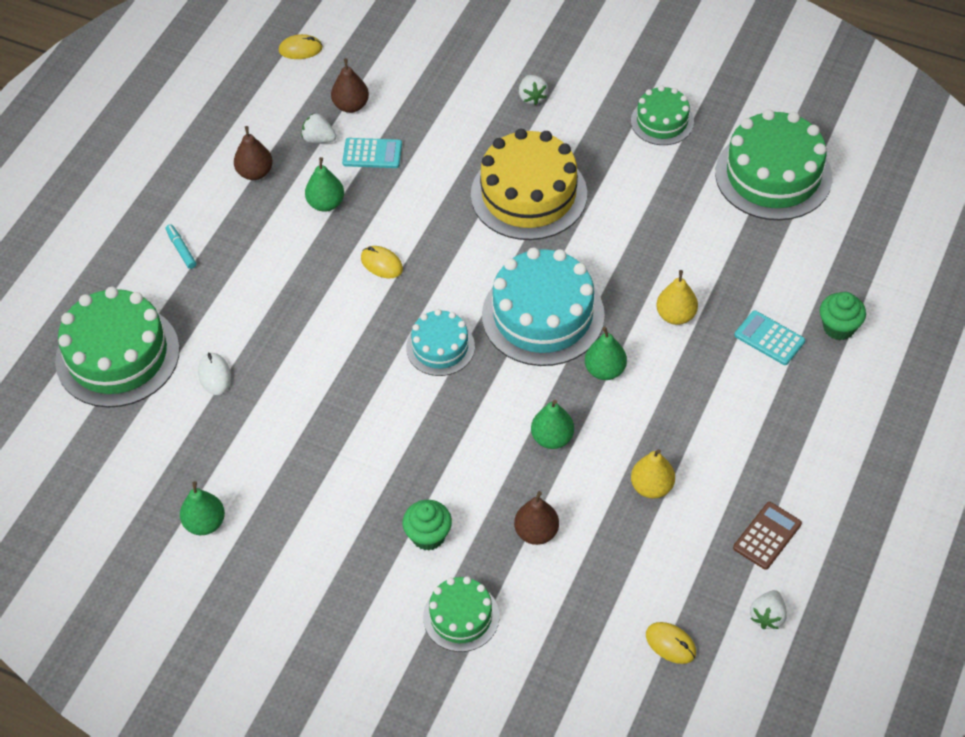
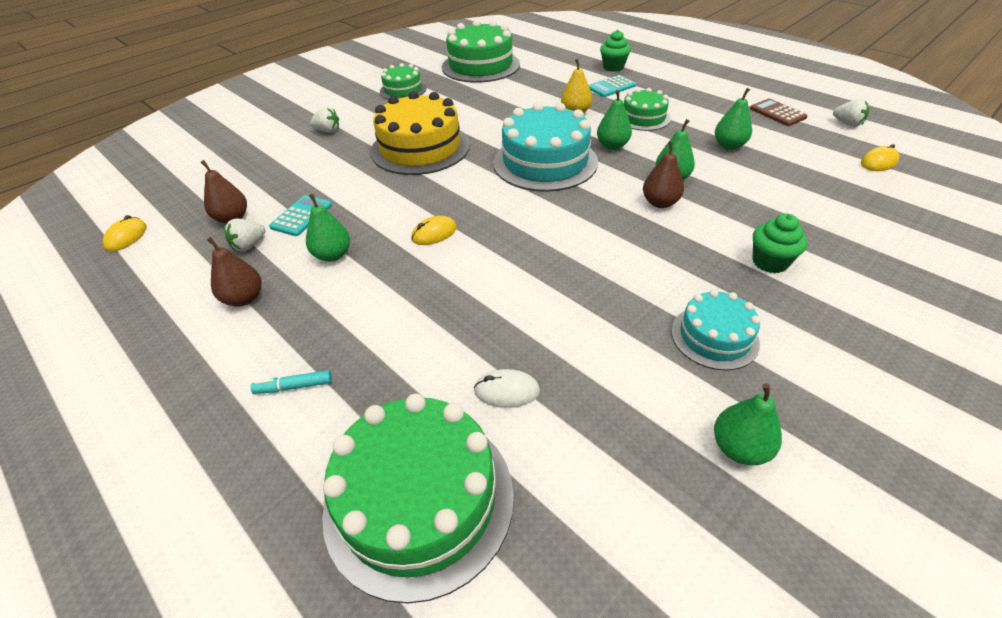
camera: 70 degrees left, 10 degrees down
(440, 347) = (551, 217): turquoise cake -> turquoise cake (714, 337)
(461, 616) = (866, 259): green cake -> green cake (643, 118)
(536, 532) = (769, 202): brown pear -> brown pear (660, 203)
(651, 487) = (729, 146): yellow pear -> green pear

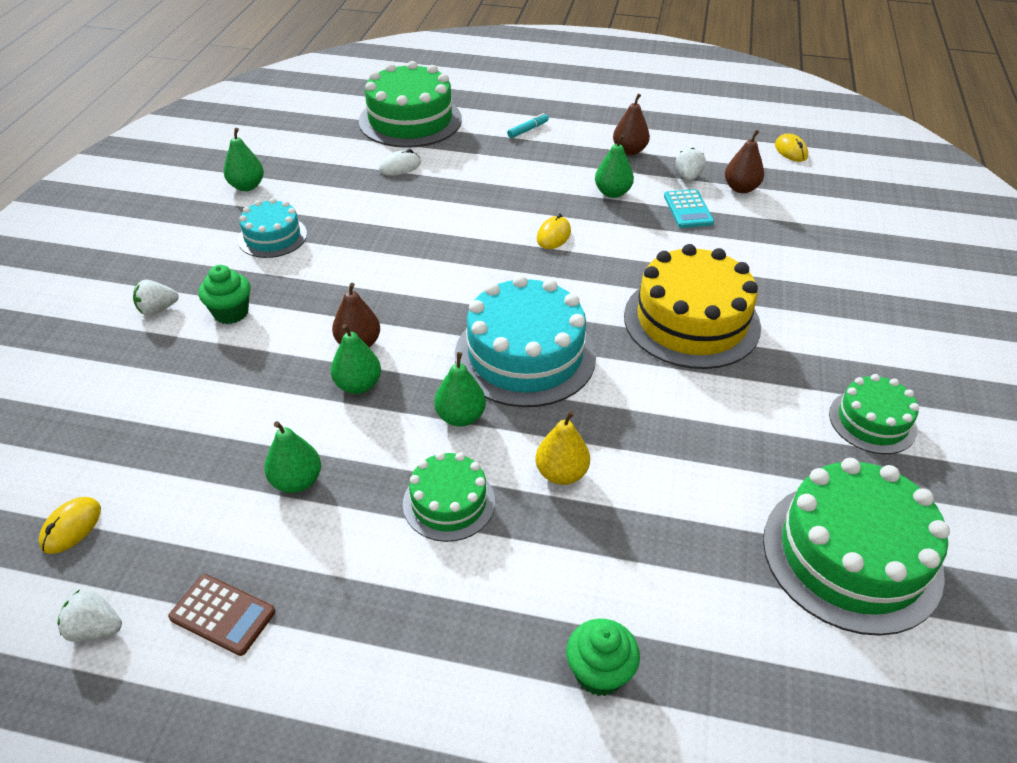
camera: 145 degrees right, 0 degrees up
(328, 131) = (834, 304): white strawberry -> white strawberry (158, 310)
(611, 87) = (553, 582): turquoise calculator -> none

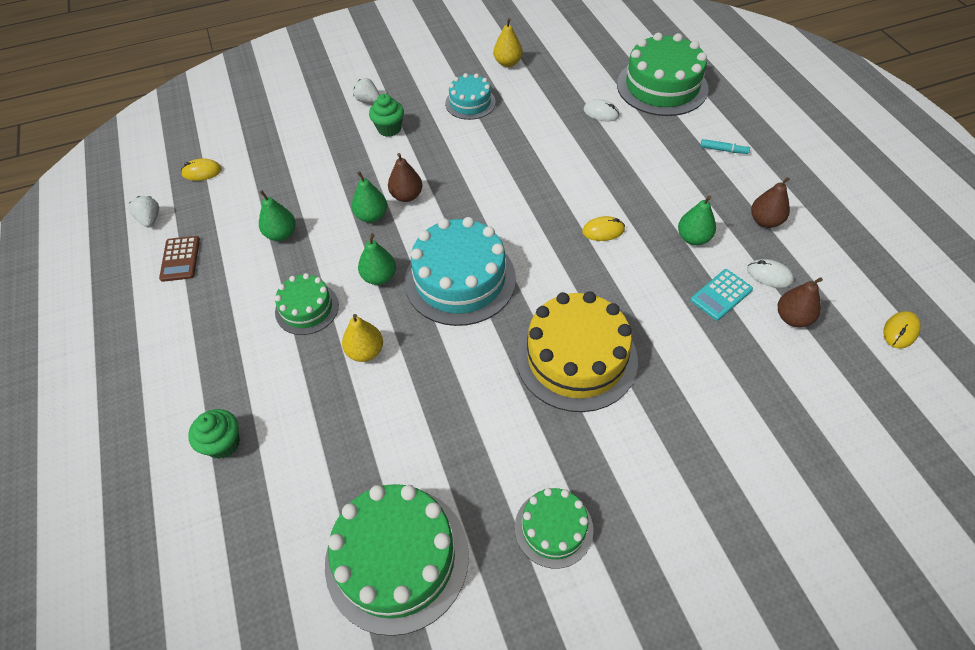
camera: 60 degrees right, 10 degrees up
(247, 186) = (507, 63): green pear -> yellow pear
(688, 177) = (769, 275): white strawberry -> white mouse

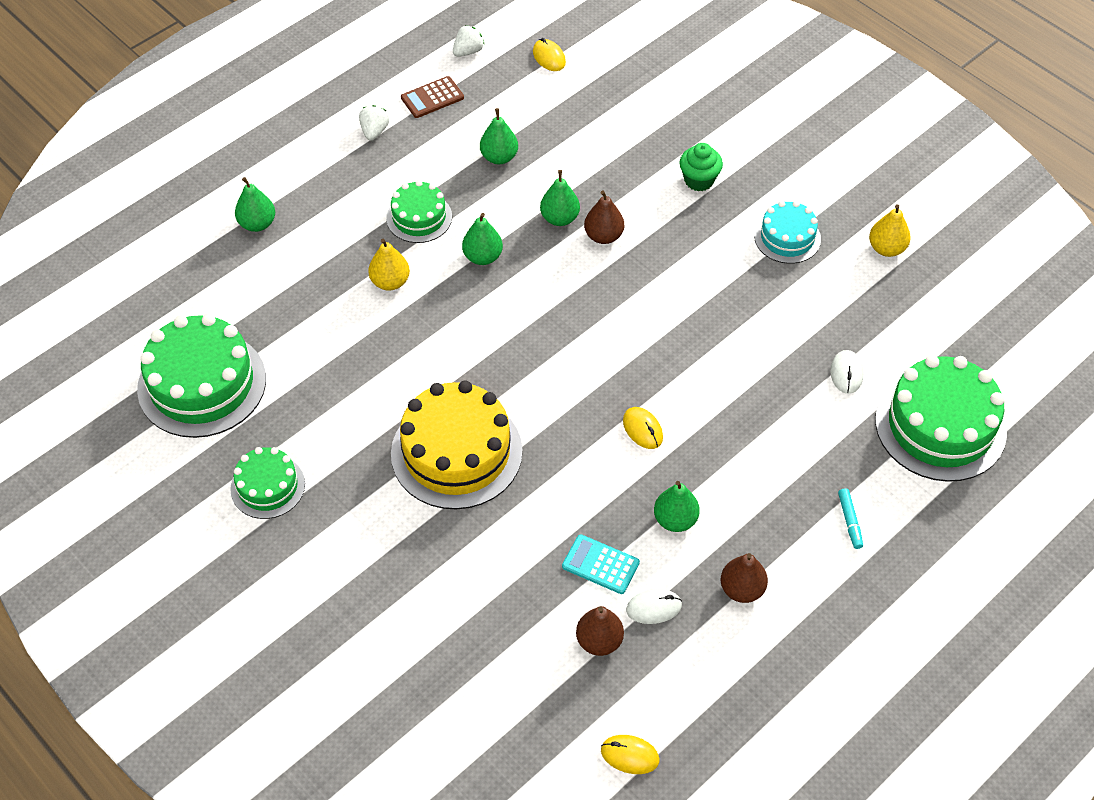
camera: 65 degrees right, 0 degrees up
(223, 443) = (257, 224): green cupcake -> green pear
(368, 101) = (734, 143): white strawberry -> white strawberry (374, 131)
(460, 279) = (510, 323): turquoise cake -> none
(769, 275) = (654, 608): white mouse -> white mouse turned 75 degrees clockwise

